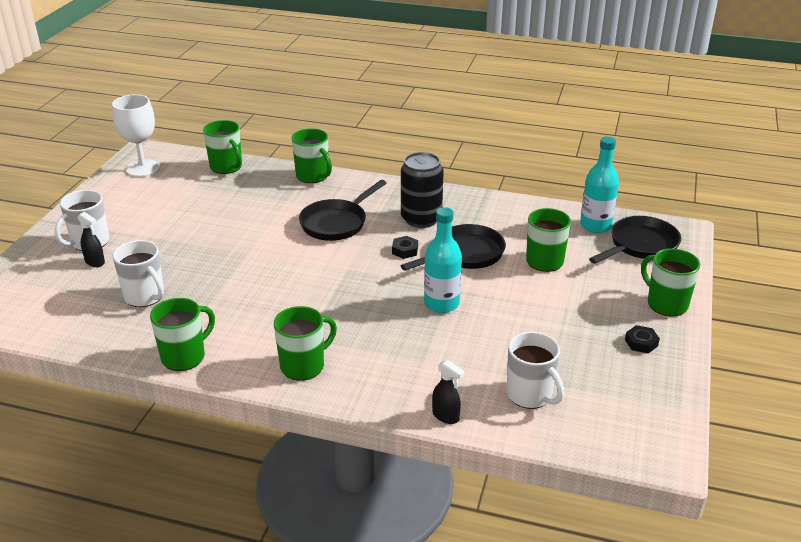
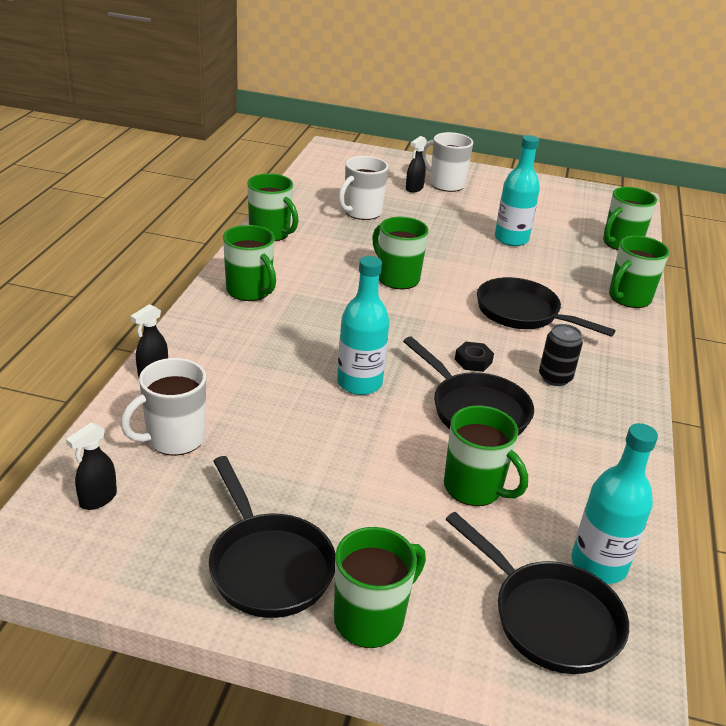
camera: 85 degrees right, 0 degrees up
(143, 168) = (593, 200): white goblet -> none
(213, 216) = (511, 239): none -> turquoise bottle
(281, 280) = (397, 278): none -> green mug
(421, 219) = (555, 378): black can -> black can, size x0.59
(608, 427) = (98, 499): none -> black spray bottle
(641, 343) = (268, 566): black nut -> black pan

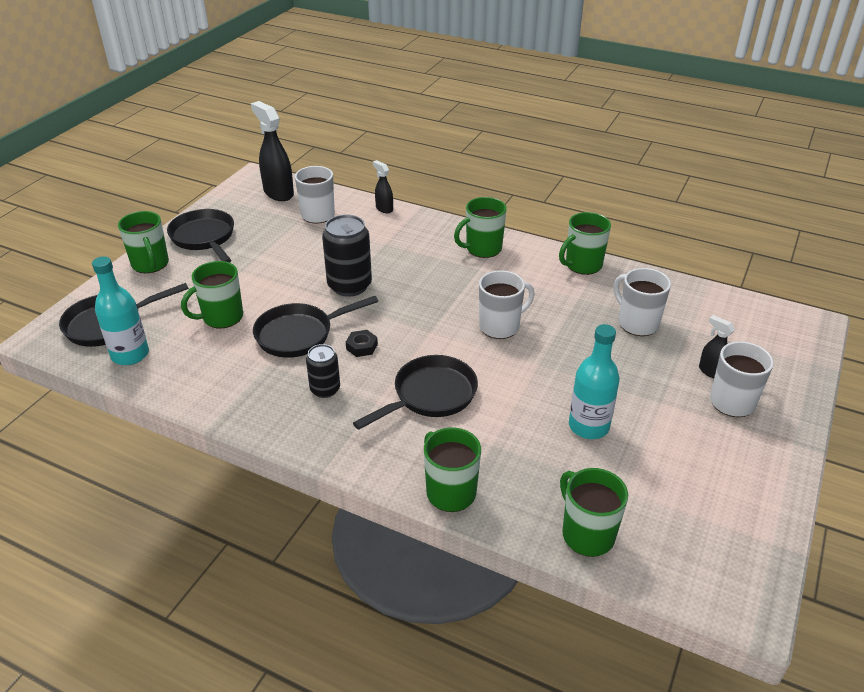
camera: 105 degrees right, 5 degrees up
(98, 499) = (278, 193): black spray bottle -> black spray bottle, size x1.88
(268, 566) = (204, 238): black pan -> black pan turned 75 degrees clockwise
(359, 383) = (349, 286): turquoise bottle -> black can
(397, 278) = (500, 326): green mug -> white mug

